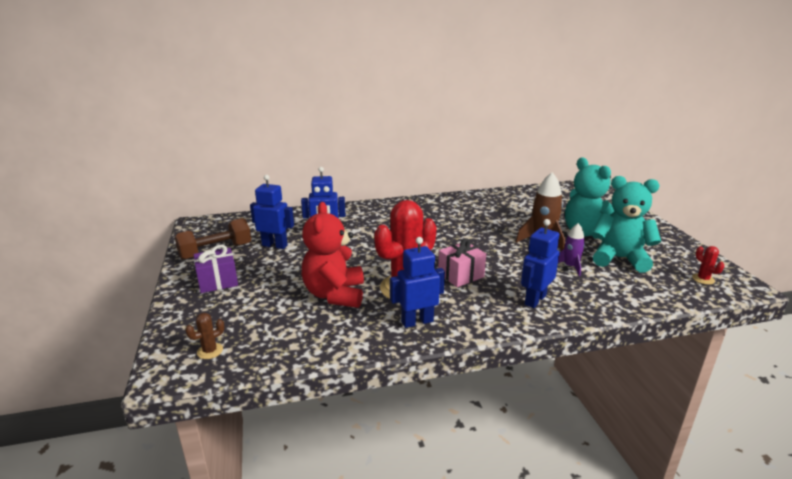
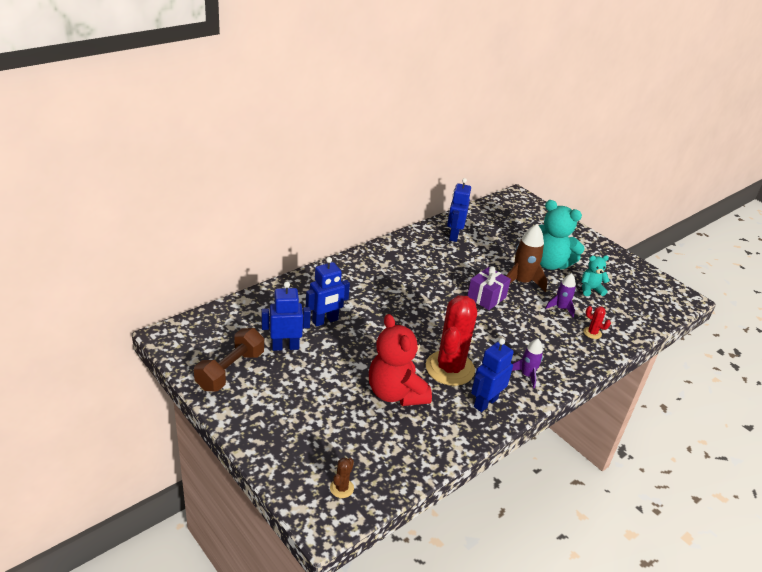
camera: 30 degrees left, 10 degrees up
(218, 281) = (271, 409): purple gift -> purple gift (486, 297)
(460, 275) = (483, 341): pink gift -> none
(484, 310) = (527, 375): none -> purple rocket
(535, 300) = (556, 353): blue robot -> blue robot (453, 235)
(619, 258) = (590, 289): turquoise teddy bear -> turquoise teddy bear, size x0.52
(703, 279) = (657, 298): red cactus -> red cactus (592, 333)

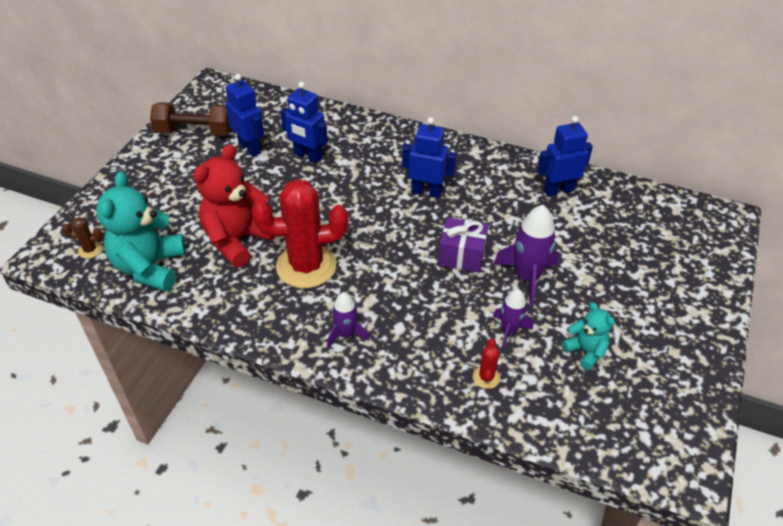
camera: 65 degrees right, 10 degrees up
(485, 402) = (271, 312): blue robot -> blue robot (426, 192)
(521, 282) = (527, 277): brown rocket -> purple rocket
(549, 263) = (600, 293): turquoise teddy bear -> turquoise teddy bear (150, 267)

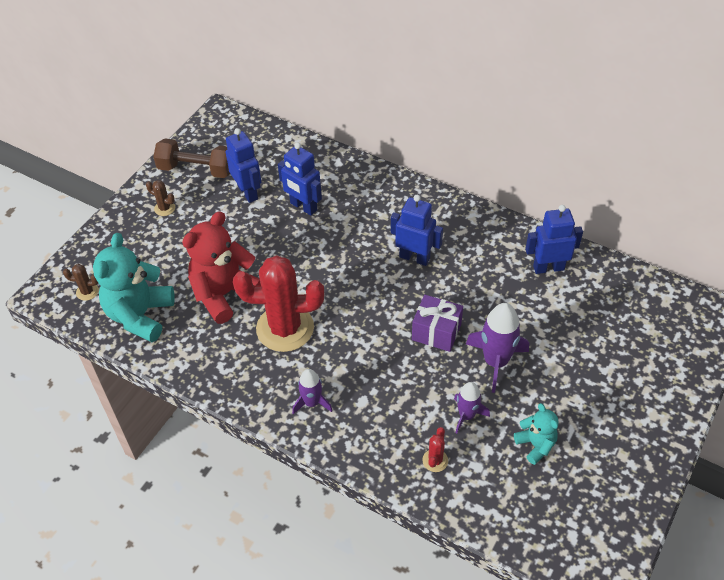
camera: 10 degrees right, 5 degrees up
(165, 168) = (164, 208): none -> brown cactus

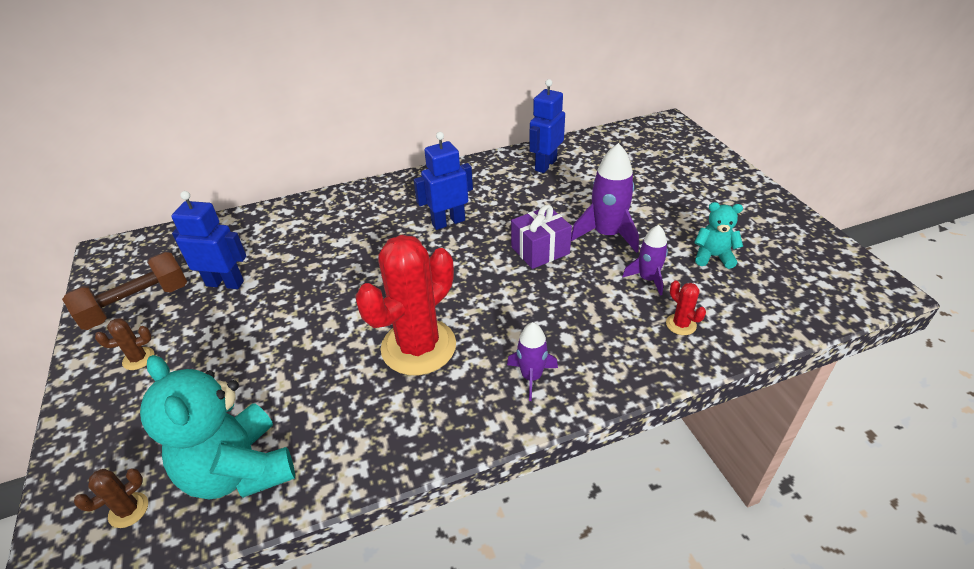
camera: 50 degrees left, 10 degrees down
(224, 294) = (315, 372): red teddy bear -> none
(303, 207) = (299, 256): blue robot -> none

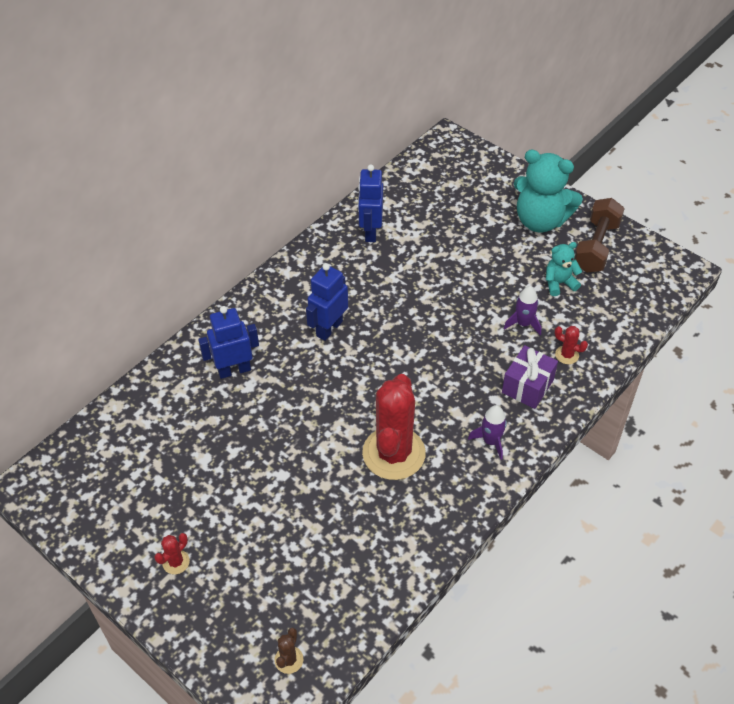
camera: 30 degrees left, 10 degrees up
(136, 304) = (120, 520): brown dumbbell -> brown dumbbell (596, 246)
(138, 358) = (176, 562): brown cactus -> red cactus
(225, 283) = (182, 468): blue robot -> blue robot (234, 370)
(239, 470) = (341, 598): turquoise teddy bear -> turquoise teddy bear (540, 220)
(540, 250) = (426, 328): purple gift -> purple gift (527, 386)
(607, 234) = (469, 291): purple rocket -> none

